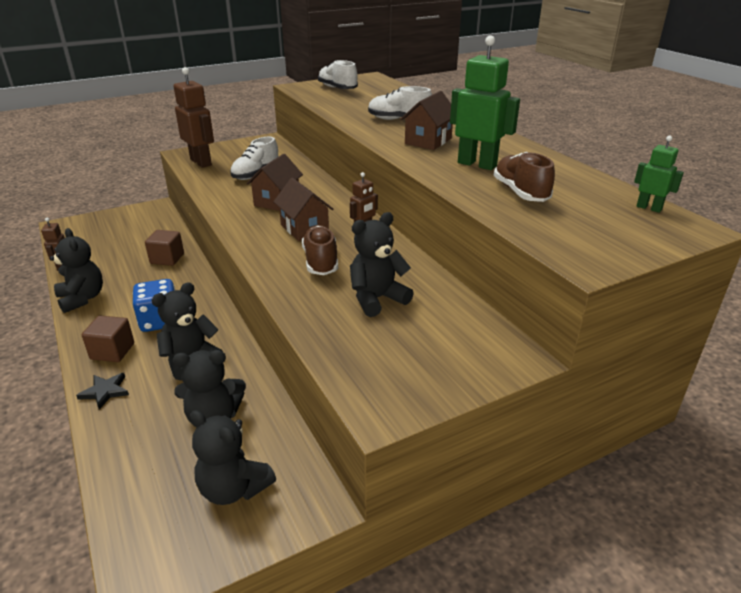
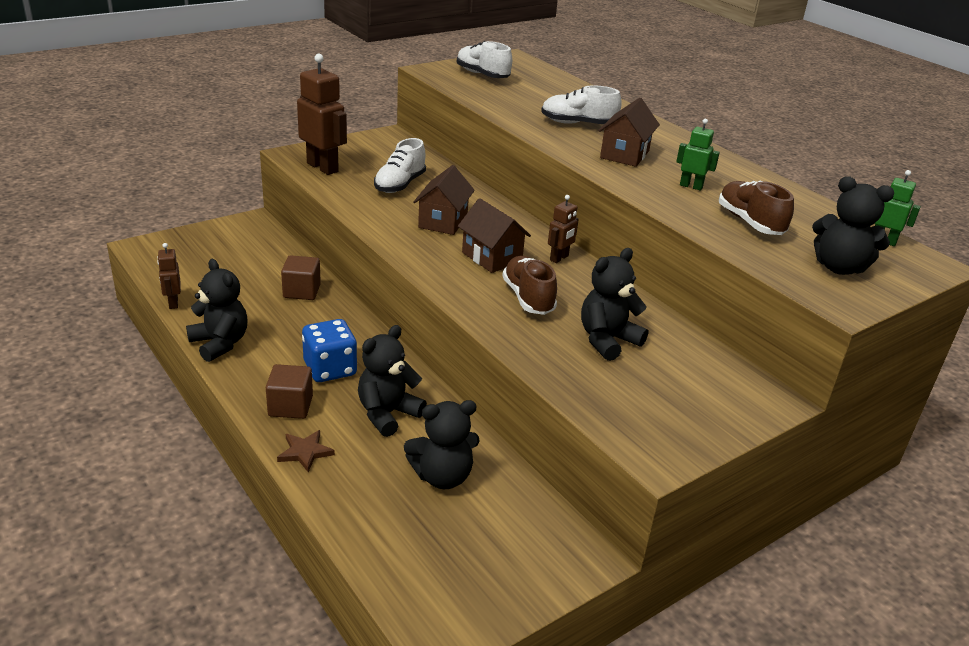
camera: 10 degrees left, 0 degrees up
(105, 391) = (305, 452): black star -> brown star
(234, 488) = (495, 546): black teddy bear -> black teddy bear (839, 267)
(477, 164) = (691, 186): green robot -> green robot, size x0.53

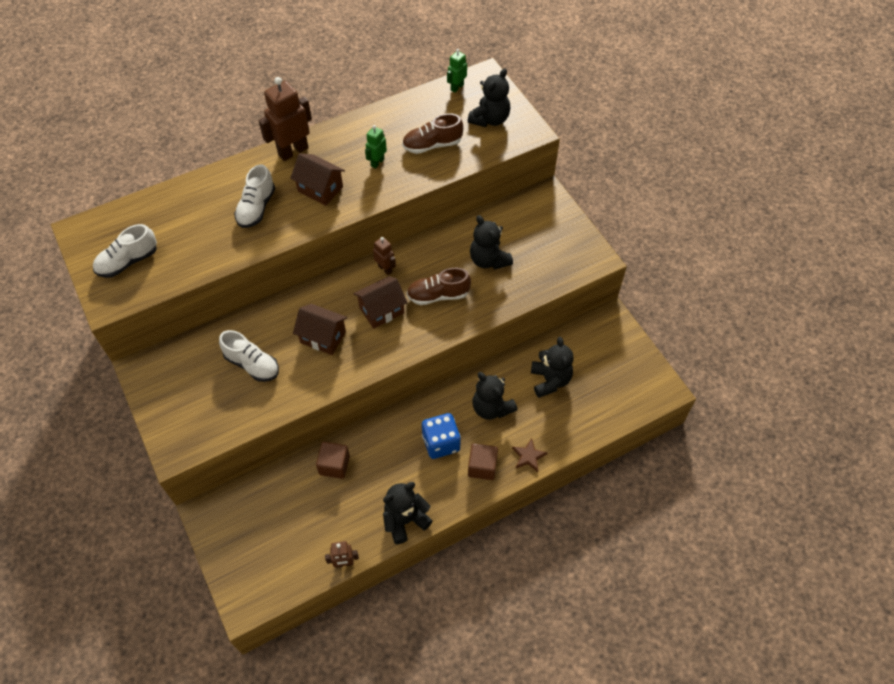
camera: 80 degrees left, 25 degrees up
(323, 167) = (208, 425): brown robot -> brown robot (293, 151)

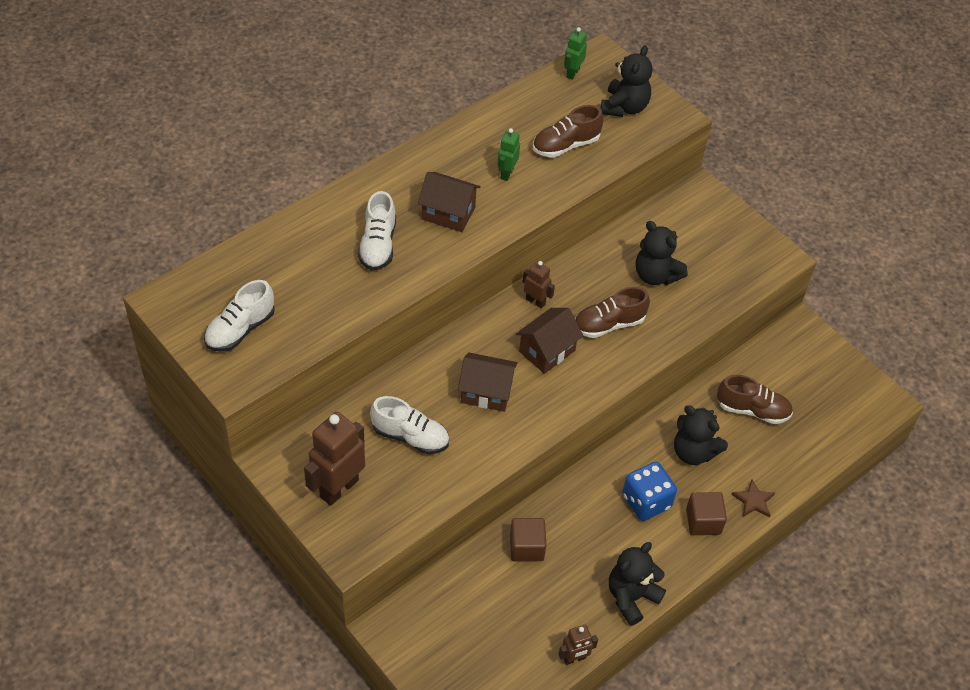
camera: 15 degrees left, 5 degrees down
(293, 151) = (399, 172): brown robot -> brown robot (338, 488)
(550, 380) = (752, 410): black teddy bear -> brown shoe

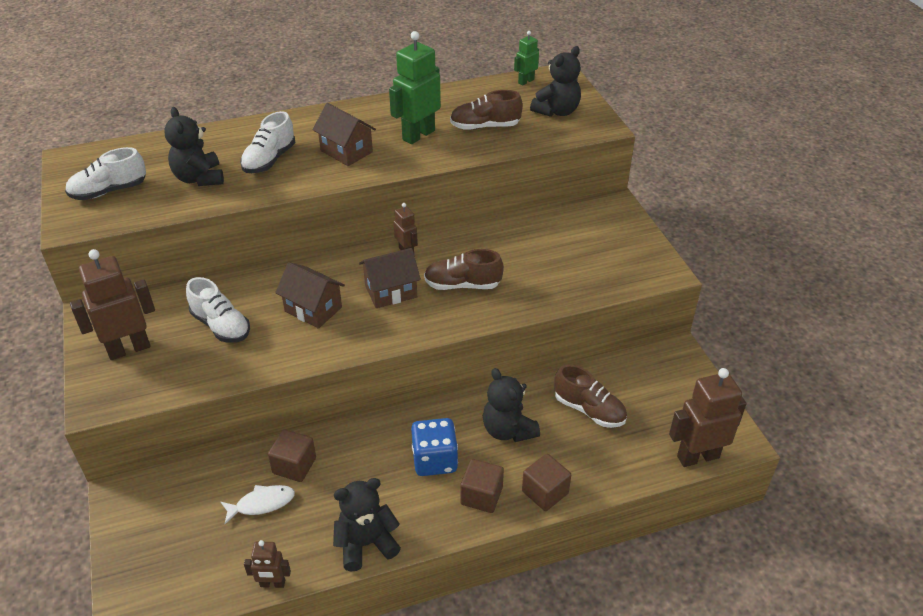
camera: 25 degrees right, 10 degrees down
(506, 173) = (418, 135): green robot -> green robot, size x1.89
(520, 592) = (262, 503): none -> white fish
(655, 275) = (532, 258): black teddy bear -> black teddy bear (199, 178)
(753, 501) = (545, 492): brown star -> brown cube
(860, 426) = (697, 456): none -> brown robot

